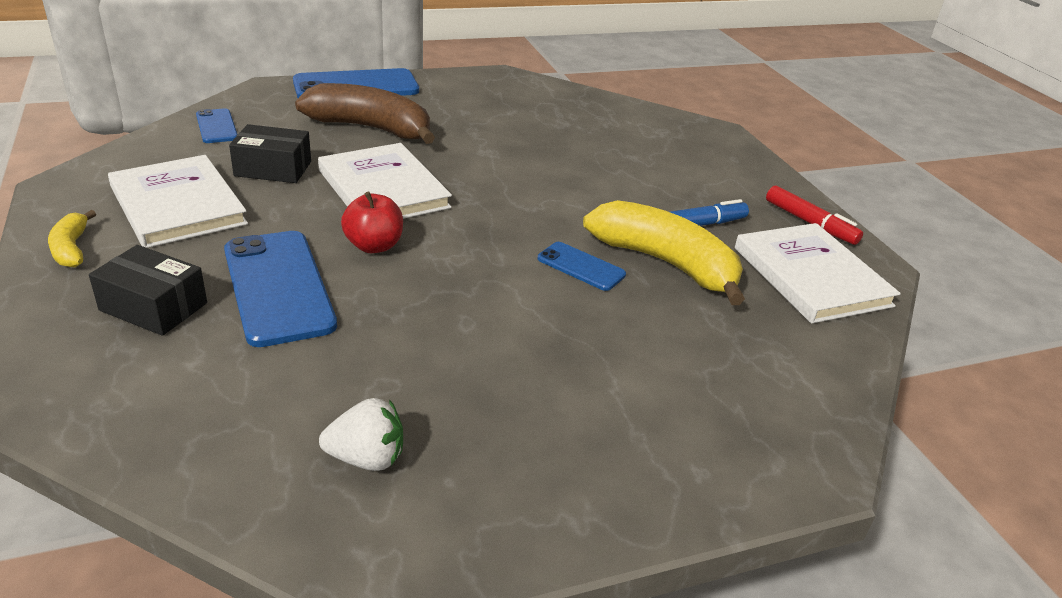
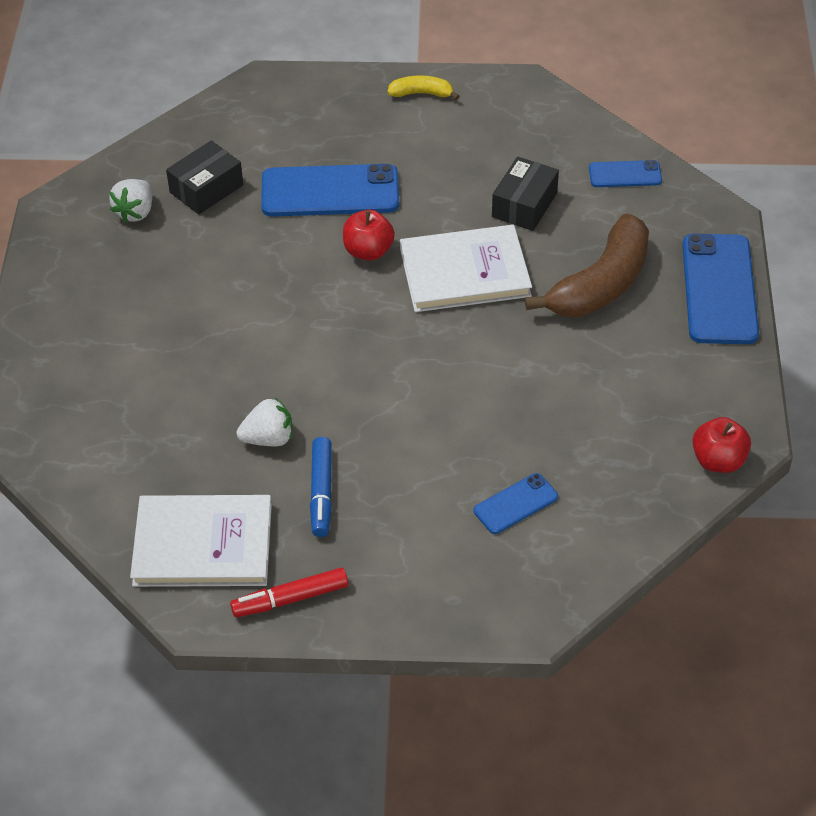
camera: 115 degrees right, 15 degrees up
(154, 306) = (330, 131): black box -> black box (206, 189)
(178, 205) = (472, 146): white book -> none
(529, 82) = (718, 460): none -> red apple
(581, 267) = (287, 375): blue phone -> blue phone (515, 504)
(665, 263) = (268, 438): yellow banana -> white strawberry

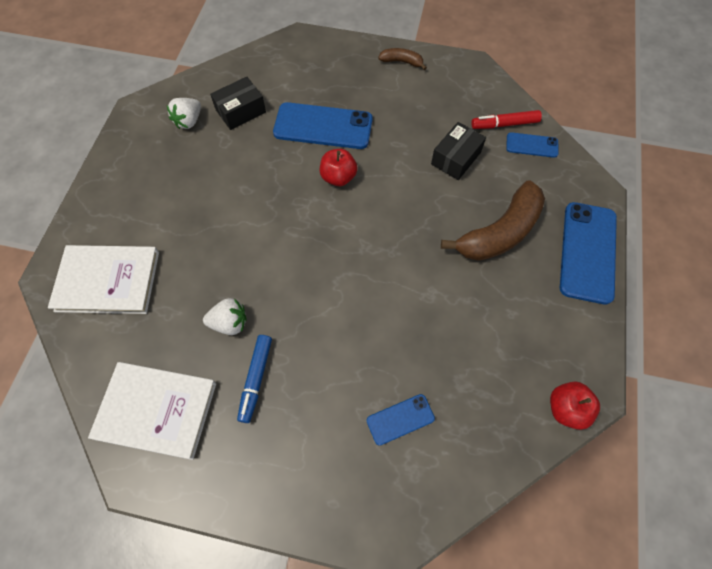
camera: 10 degrees right, 15 degrees up
(290, 599) = (207, 476): red marker -> red marker (504, 124)
(421, 93) = (402, 62): yellow banana -> brown banana
(465, 272) = (402, 206): white book -> white book (108, 281)

